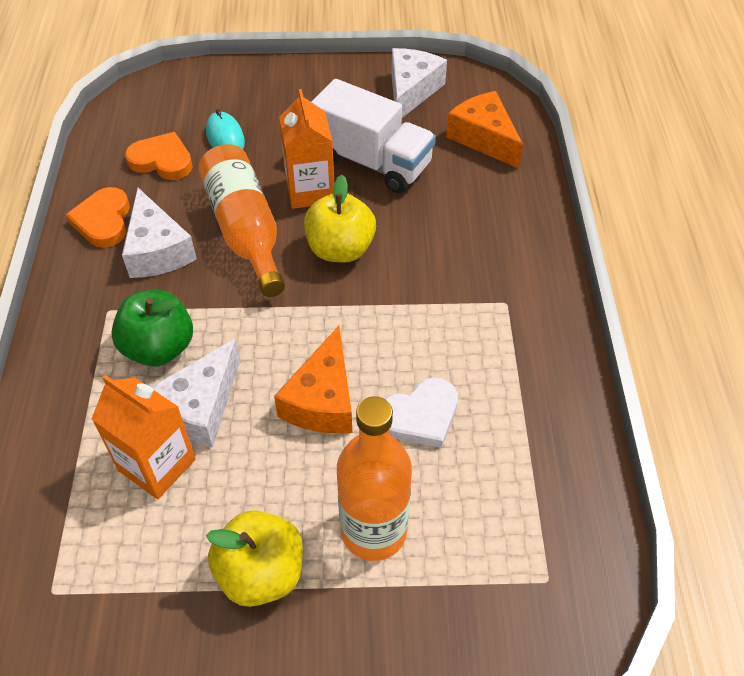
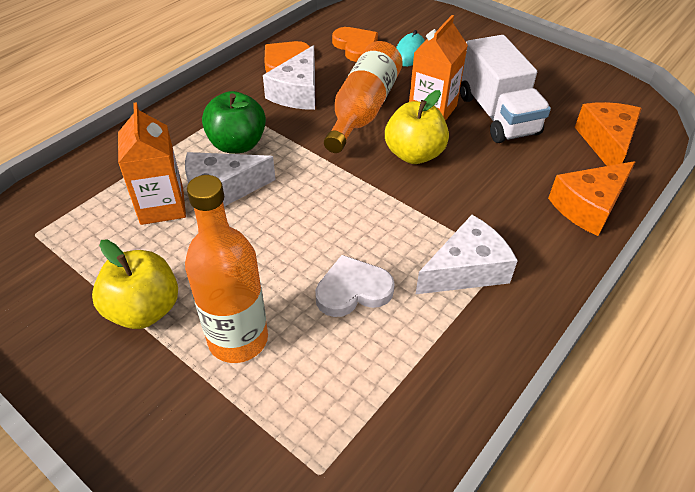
camera: 40 degrees right, 5 degrees down
(322, 400) = (298, 235): orange cheese -> orange cheese (588, 206)
(411, 91) = (577, 86): white cheese -> white cheese (466, 269)
(420, 416) = (353, 290): white heart -> white heart turned 150 degrees clockwise

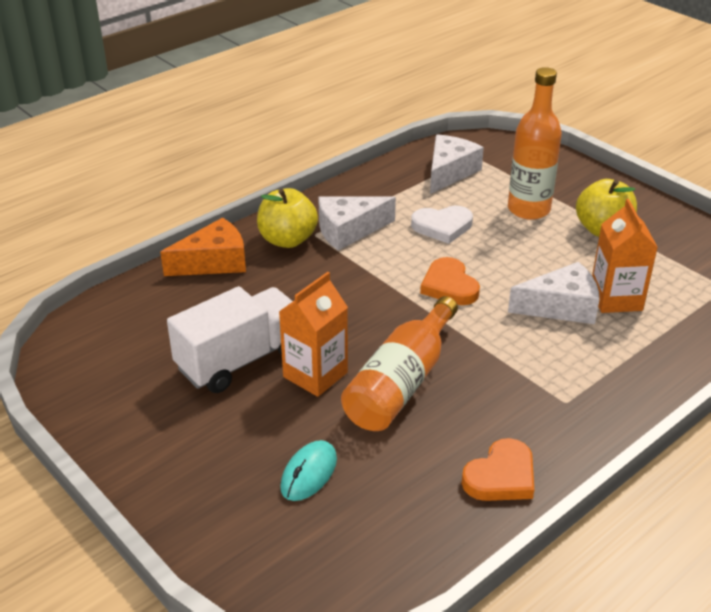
camera: 170 degrees left, 10 degrees down
(237, 144) = (553, 353): green apple -> none
(297, 92) = (483, 418): white cheese -> white cheese (449, 172)
(356, 47) = (389, 495): orange heart -> orange heart (449, 286)
(414, 154) = (357, 323): yellow apple -> yellow apple (287, 240)
(497, 115) = (240, 360): white truck -> white truck turned 60 degrees clockwise
(606, 143) = (143, 316): orange cheese -> none

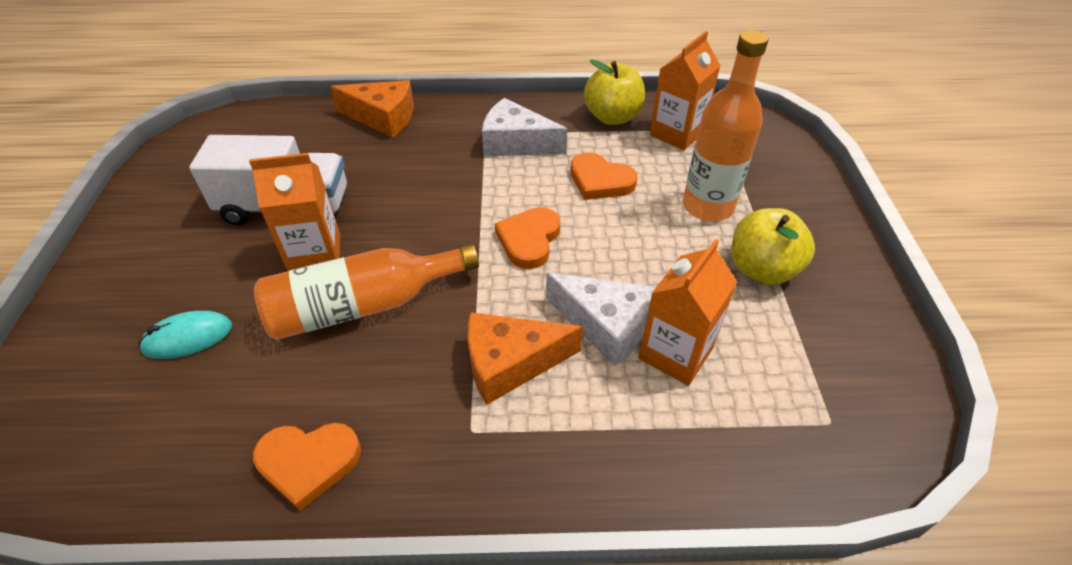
camera: 40 degrees right, 10 degrees up
(287, 240) = (458, 127): yellow apple -> yellow apple (612, 117)
(442, 226) = (600, 181): white heart -> orange heart
(449, 172) = (677, 133): white cheese -> orange carton
(538, 357) = (510, 363): none -> orange cheese

